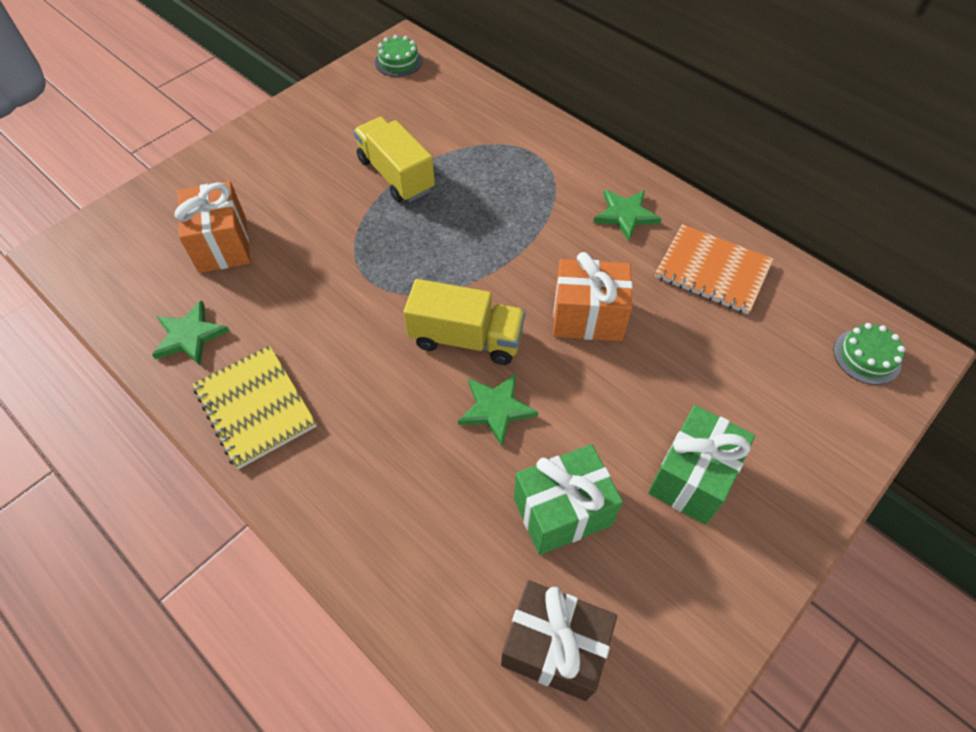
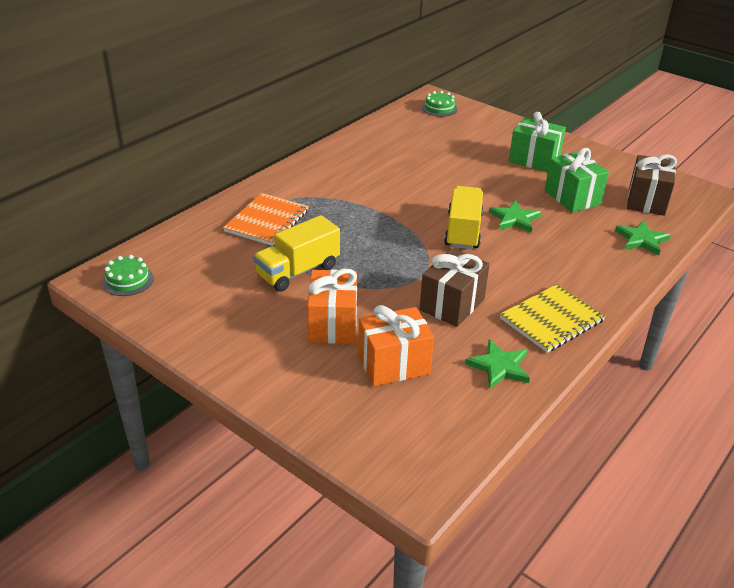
camera: 95 degrees left, 20 degrees down
(309, 306) = (452, 304): none -> brown gift
(587, 317) = (433, 186): orange gift -> orange gift (332, 324)
(625, 215) = (338, 170): green star -> green star (641, 240)
(712, 270) = (385, 144): orange notebook -> orange notebook (267, 221)

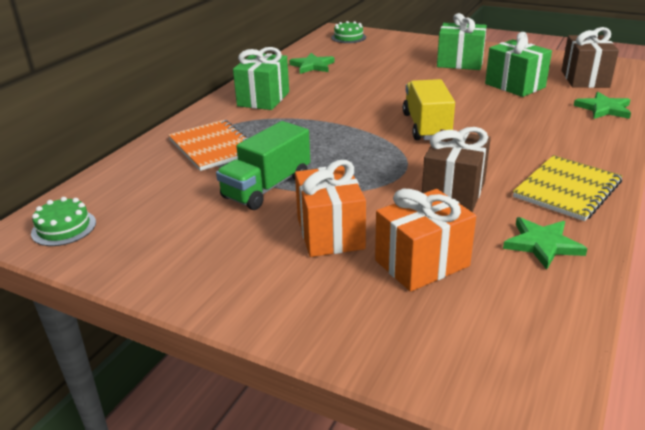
camera: 10 degrees left, 5 degrees down
(267, 221) = (213, 147): orange notebook -> orange notebook turned 45 degrees counterclockwise
(298, 271) = (267, 187): yellow truck -> green truck
(328, 174) = (263, 99): none -> green gift
(514, 219) = (471, 109): green star -> green star (312, 66)

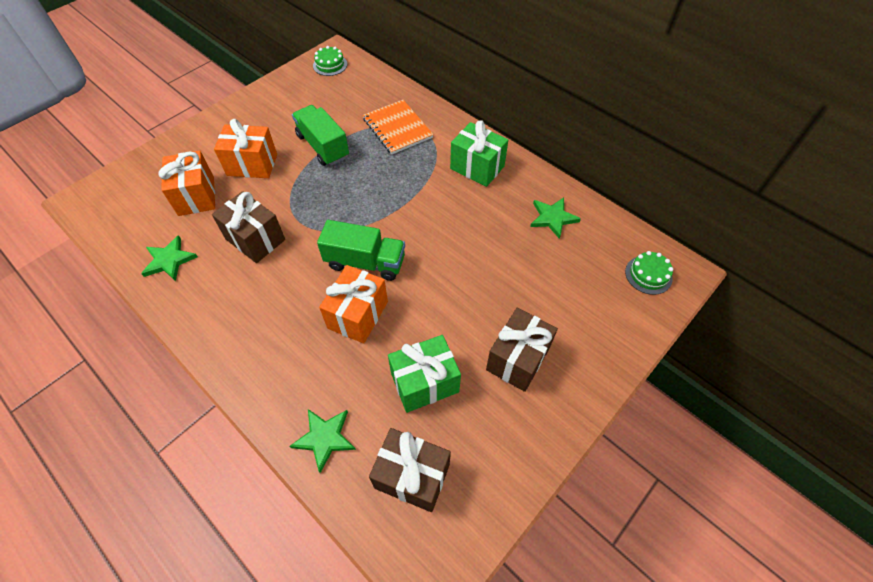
camera: 105 degrees right, 25 degrees up
(213, 147) = (397, 128): orange notebook -> orange notebook turned 75 degrees clockwise
(426, 126) = (365, 262): yellow truck -> green truck
(460, 63) = (517, 359): green gift -> brown gift
(486, 118) = (358, 315): none -> orange gift
(567, 189) = (213, 310): yellow notebook -> none

